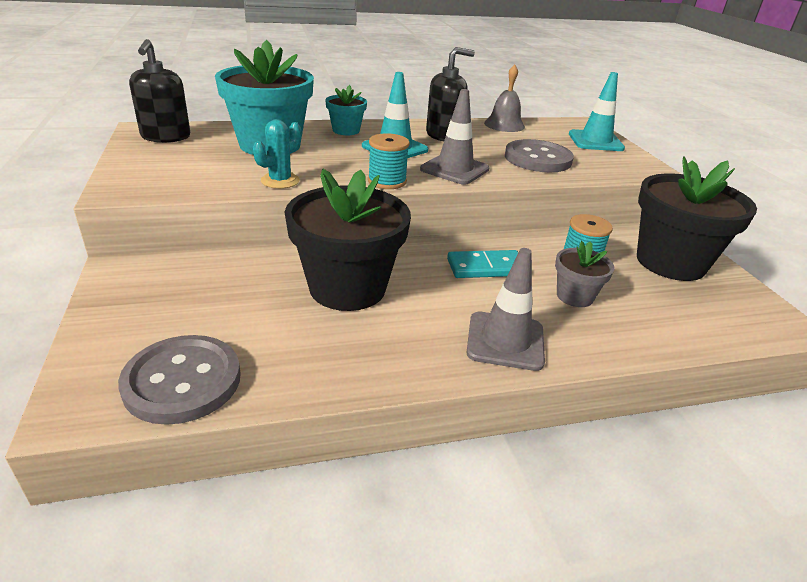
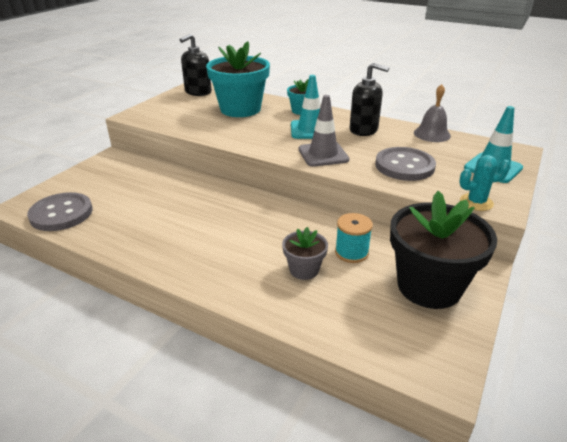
camera: 45 degrees right, 0 degrees up
(280, 181) = (208, 131): turquoise cactus -> turquoise cactus (476, 202)
(347, 288) = (186, 205): black flower pot -> none
(387, 181) = (264, 149): turquoise spool -> none
(486, 267) = (279, 227): turquoise domino -> none
(505, 341) = (214, 270): grey traffic cone -> none

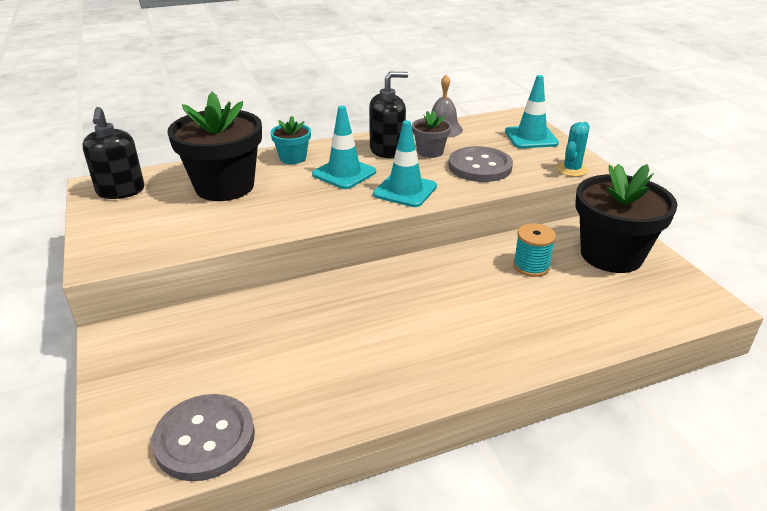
camera: 50 degrees left, 0 degrees up
(240, 109) = (224, 186): turquoise flower pot -> black flower pot
(304, 270) = (530, 303): grey flower pot -> grey flower pot (430, 152)
(323, 154) = (405, 190): grey traffic cone -> turquoise traffic cone

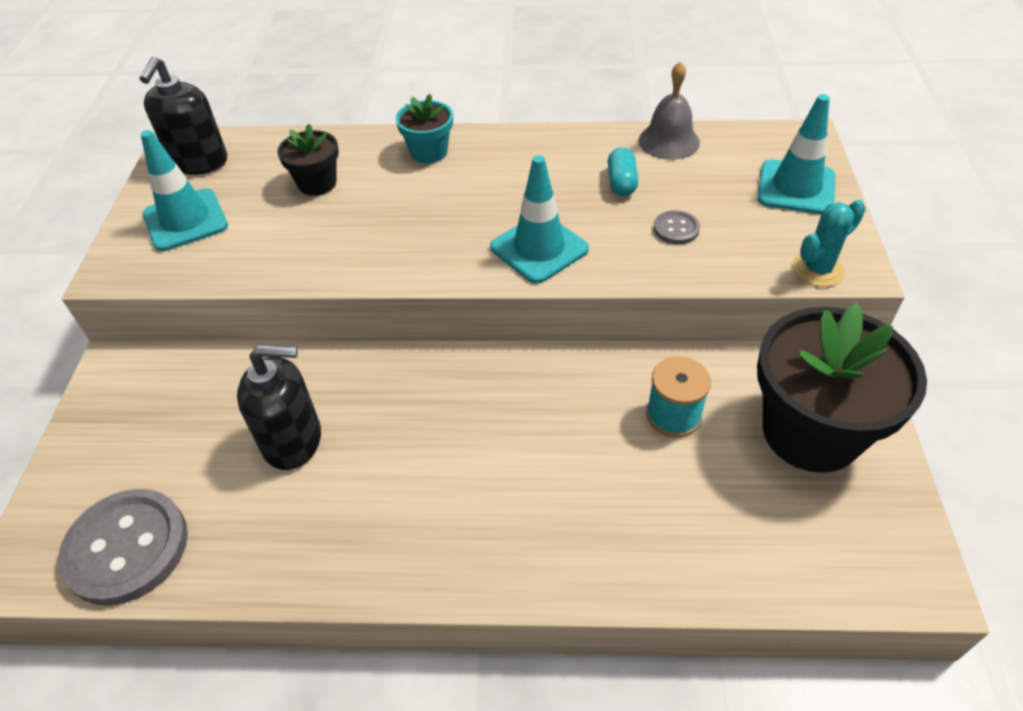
camera: 25 degrees right, 15 degrees up
(224, 186) = (317, 183): black flower pot -> black flower pot, size x0.49
(344, 173) = (477, 196): turquoise traffic cone -> turquoise traffic cone (185, 220)
(387, 150) = (562, 166): black soap dispenser -> black soap dispenser (293, 440)
(430, 152) = (621, 182): grey flower pot -> turquoise capsule
(480, 167) = (676, 229): grey button -> grey button, size x0.46

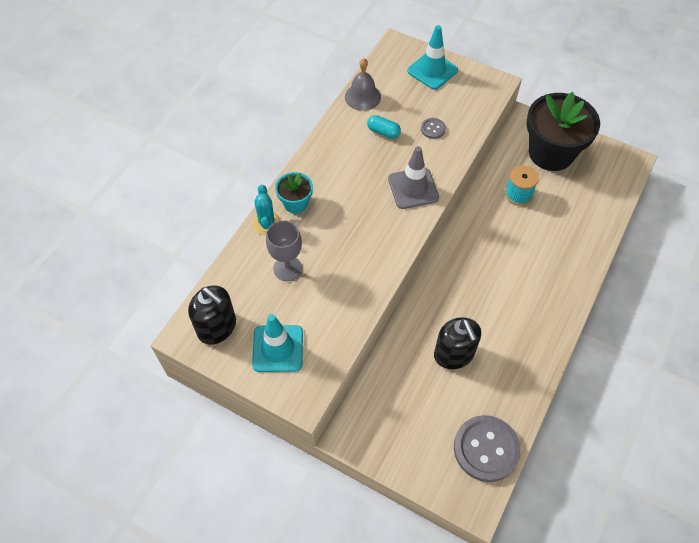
camera: 65 degrees left, 10 degrees up
(293, 440) = (454, 354): black soap dispenser -> black soap dispenser turned 135 degrees clockwise
(317, 183) = (287, 268): black flower pot -> grey goblet
(539, 248) = (413, 188): turquoise traffic cone -> grey traffic cone
(818, 269) = (490, 95): turquoise cactus -> turquoise cactus (266, 223)

